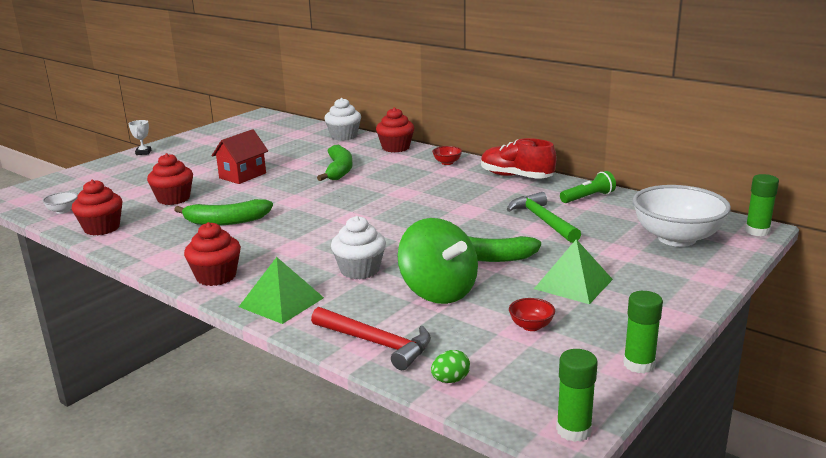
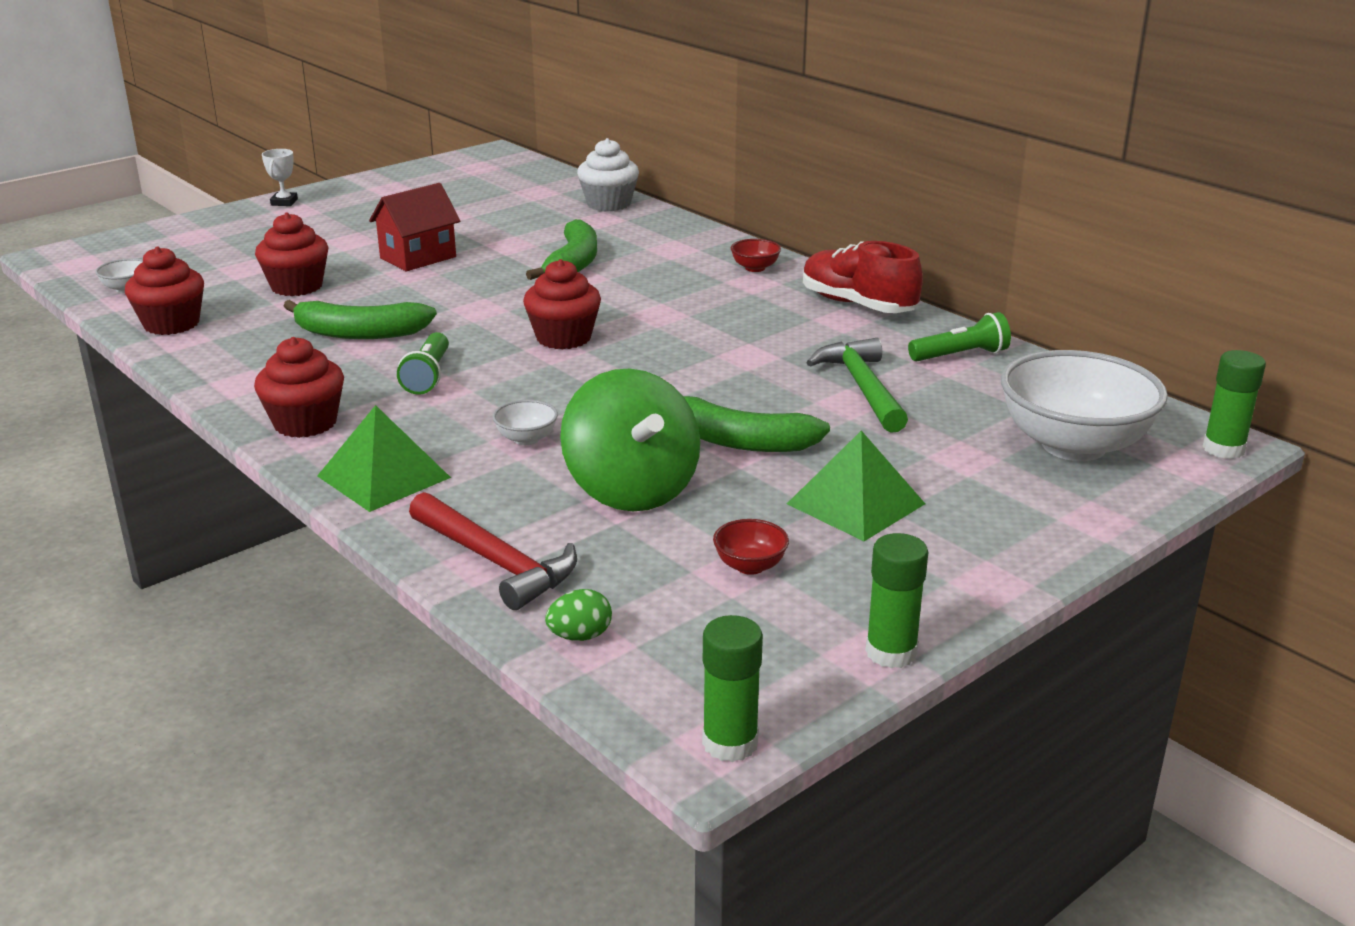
camera: 10 degrees right, 5 degrees up
(281, 241) = (428, 376): none -> green flashlight
(360, 270) = (526, 439): white cupcake -> white bowl
(395, 148) = (683, 233): red cupcake -> red cupcake (563, 338)

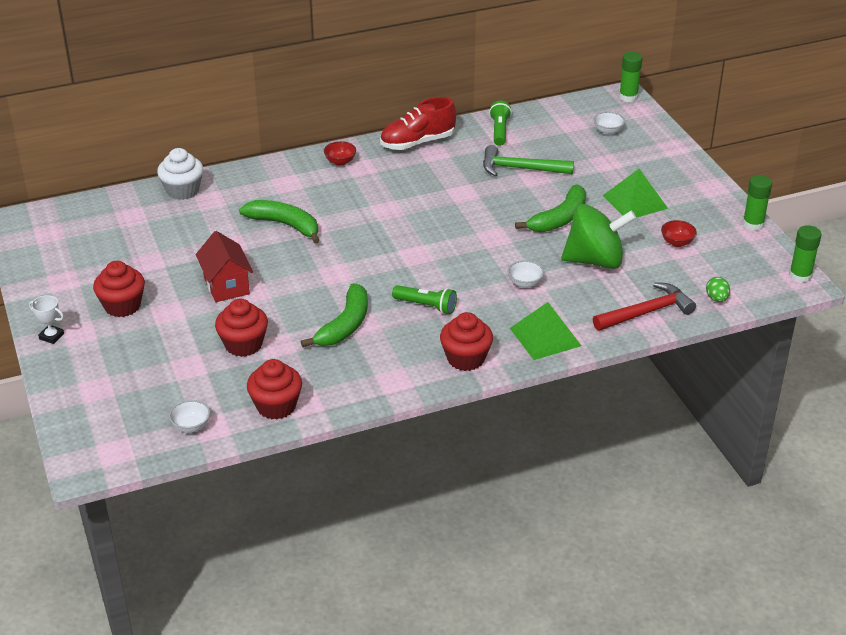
camera: 70 degrees left, 10 degrees up
(563, 338) = (401, 249): red cupcake -> red cupcake (122, 306)
(1073, 445) = (608, 131): white bowl -> white bowl, size x0.41

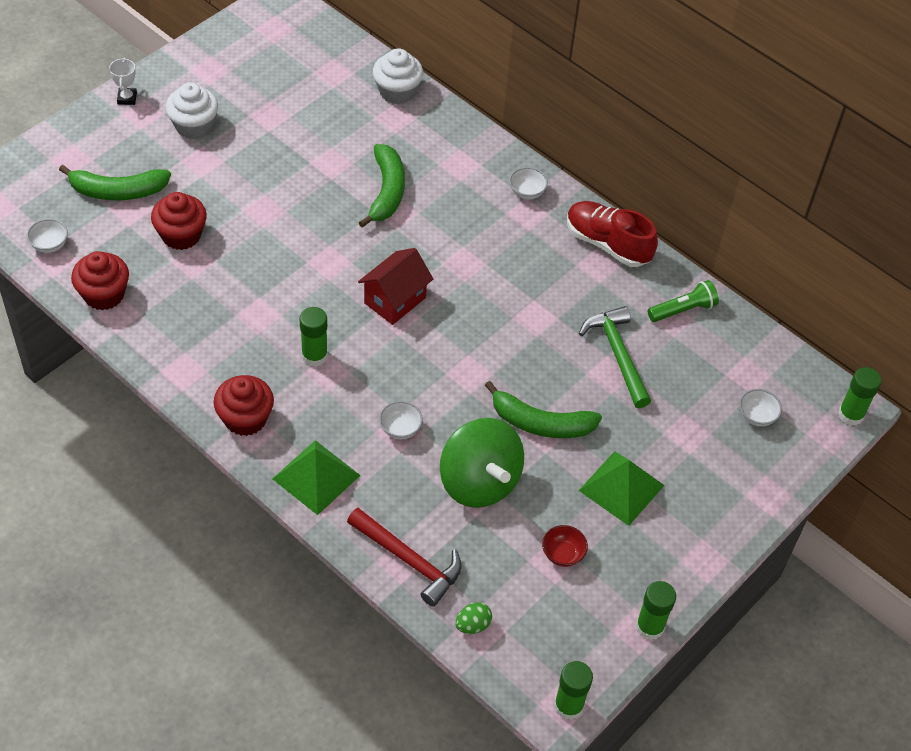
camera: 60 degrees right, 15 degrees up
(122, 306) = (194, 126): red cupcake -> white cupcake
(226, 285) = (263, 187): red house -> red house (395, 300)
(340, 162) = (527, 192): red bowl -> white bowl
(345, 325) = (249, 301): green banana -> green banana (117, 191)
(426, 306) = (314, 356): green flashlight -> green glue stick

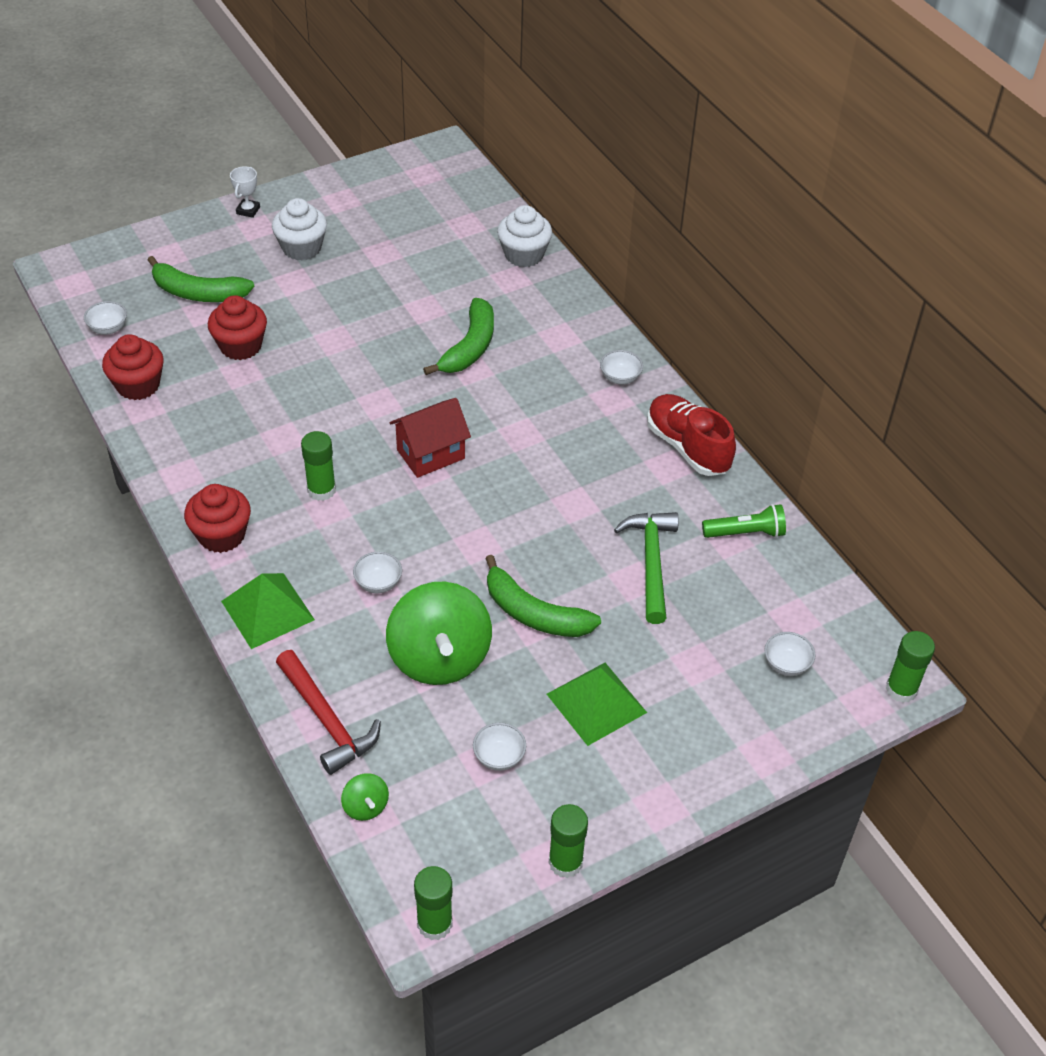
camera: 20 degrees right, 5 degrees down
(473, 625) = (365, 806): green egg -> green spinning top
(562, 554) = (499, 757): red bowl -> white bowl

